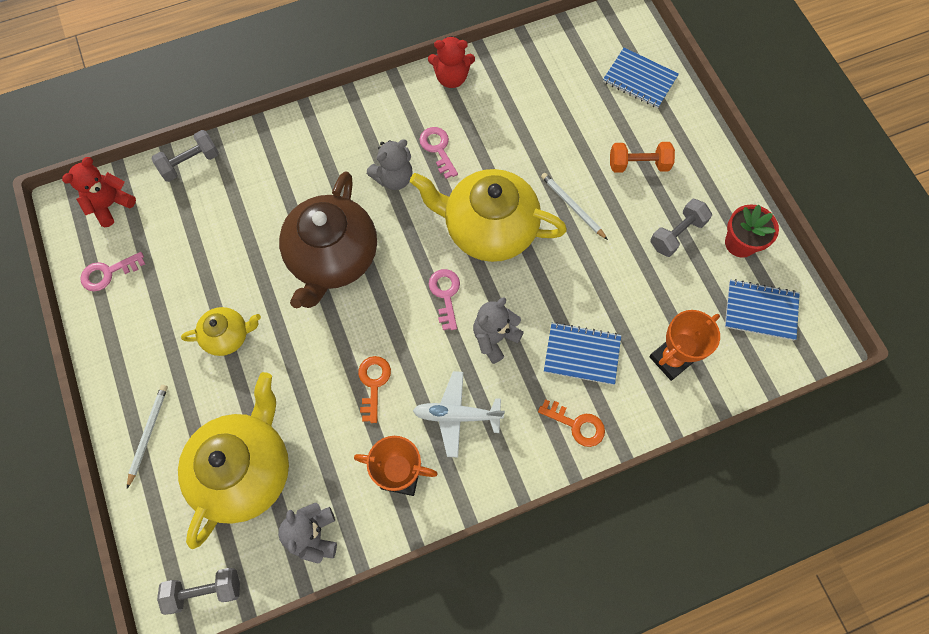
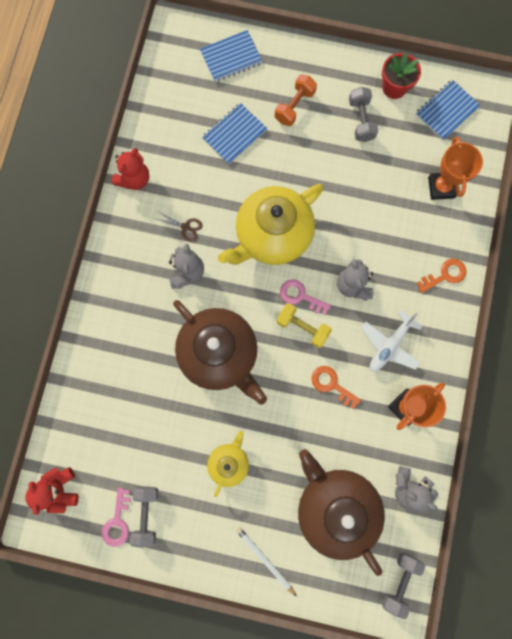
camera: 55 degrees left, 10 degrees up
(190, 163) = (67, 409): grey dumbbell -> grey dumbbell (146, 514)
(245, 469) = (335, 507): yellow teapot -> brown teapot
(414, 317) = (302, 327): none -> yellow dumbbell
(438, 149) = (186, 227): pink key -> brown scissors
(572, 206) = (294, 170): white pencil -> none
(582, 354) = (401, 239): blue notebook -> blue notebook (234, 134)

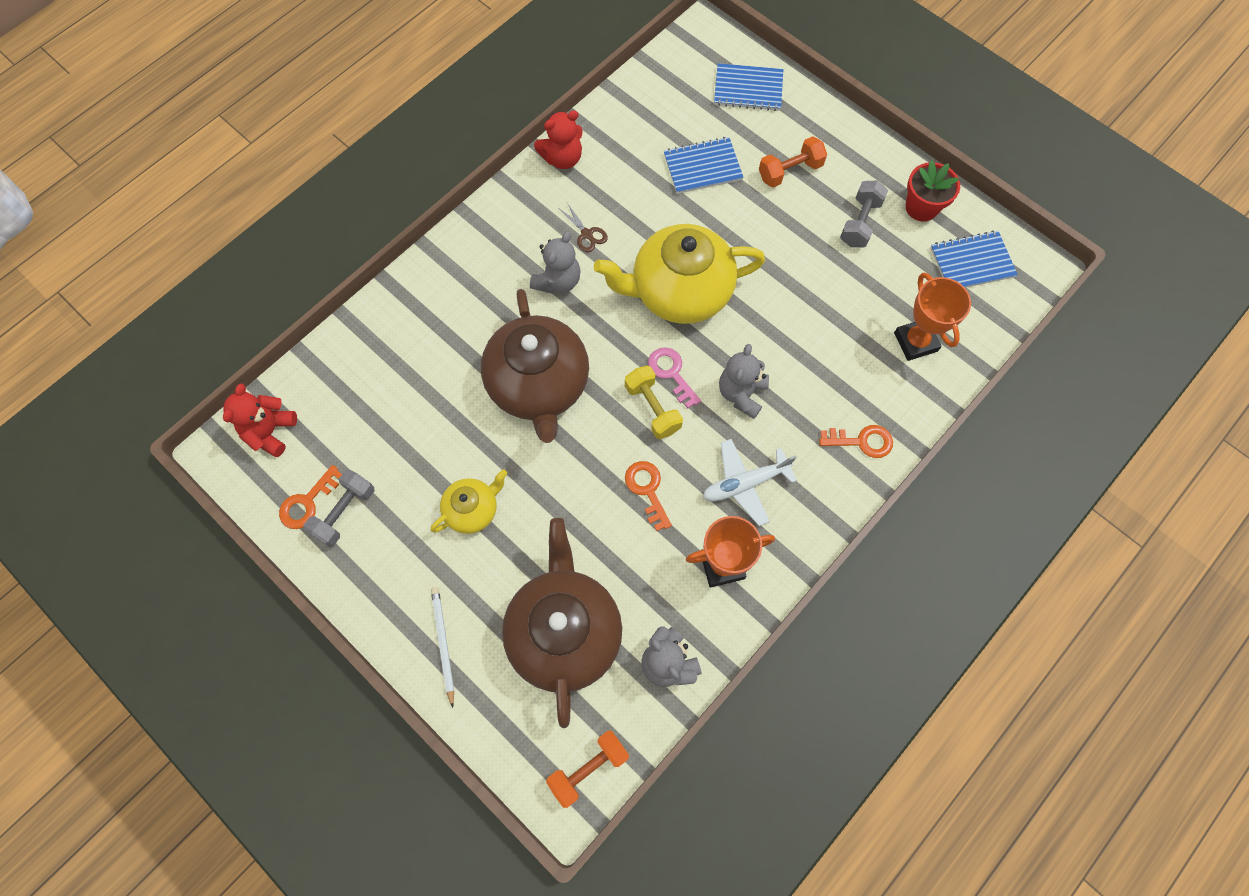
camera: 30 degrees right, 10 degrees down
(117, 522) = (307, 502): pink key -> orange key
(400, 581) = (588, 768): grey dumbbell -> orange dumbbell
(441, 187) = (915, 342): orange trophy -> orange trophy turned 45 degrees counterclockwise

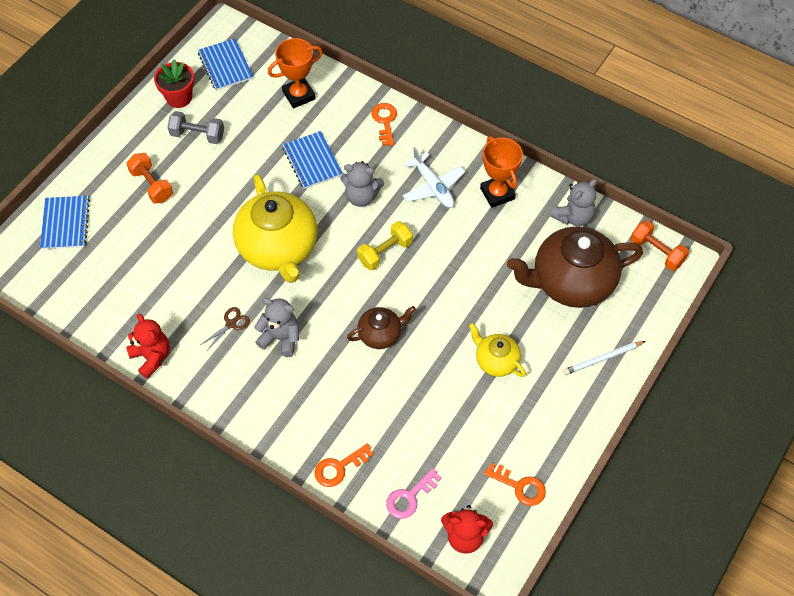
camera: 100 degrees left, 10 degrees down
(344, 512) = (521, 455): grey dumbbell -> none
(539, 385) = (380, 334): brown teapot -> brown teapot, size x0.50
(647, 490) = (452, 247): orange key -> orange key (339, 468)
(671, 373) = (352, 244): pink key -> pink key (409, 497)
(702, 167) = (152, 247): blue notebook -> blue notebook (312, 161)

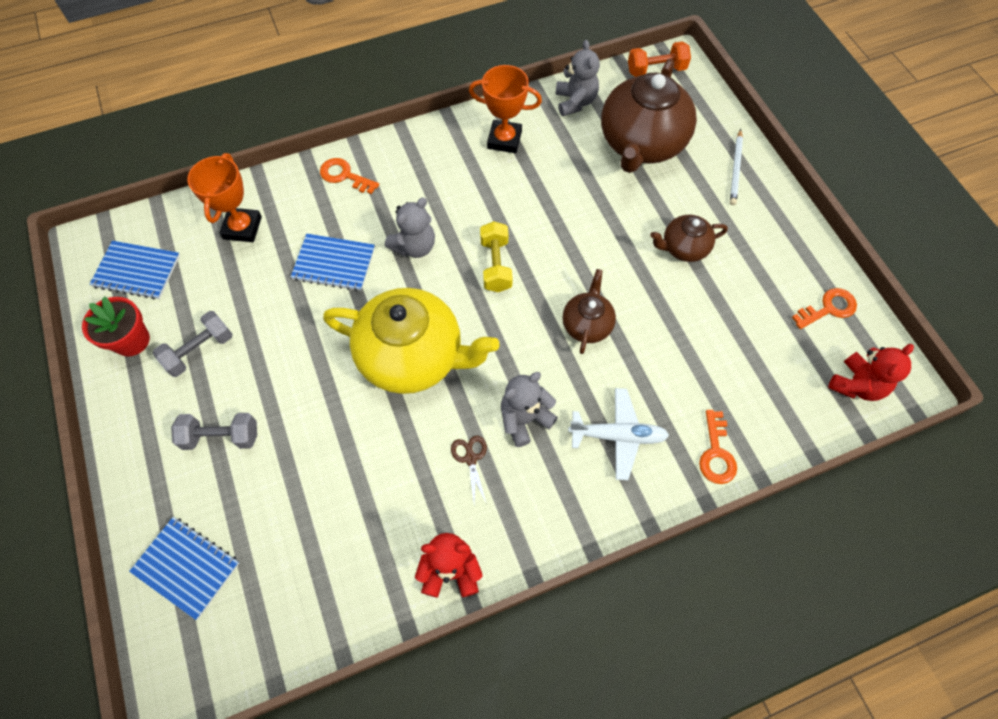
camera: 55 degrees left, 5 degrees up
(152, 185) = (221, 437): orange dumbbell -> grey dumbbell
(409, 497) = (788, 408): pink key -> none
(433, 187) = (454, 183): white plane -> white plane (618, 436)
(496, 361) = (683, 248): yellow teapot -> brown teapot

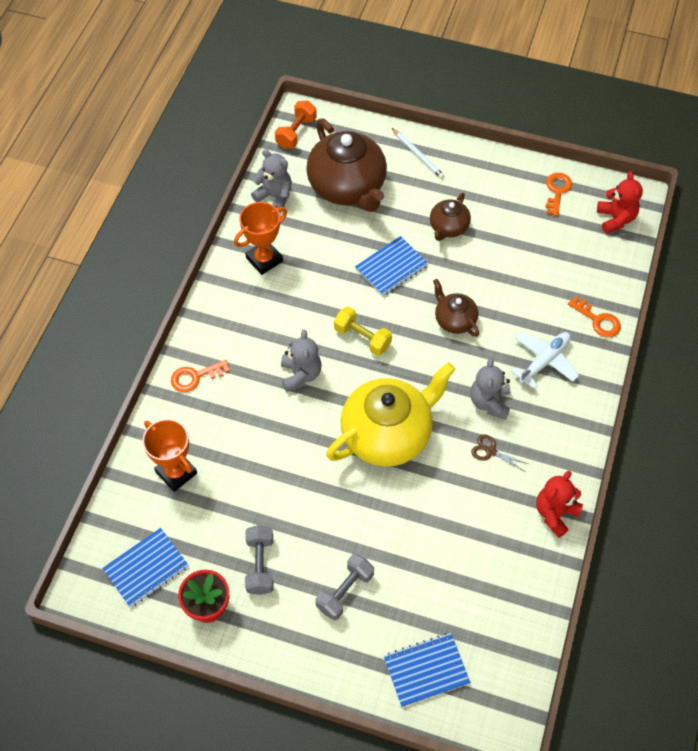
camera: 50 degrees left, 5 degrees down
(334, 263) = (267, 433): blue notebook -> blue notebook (391, 267)

